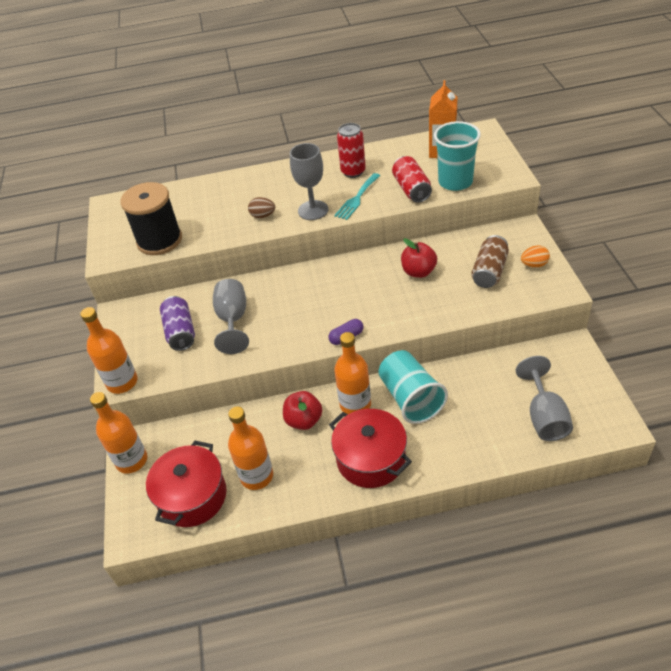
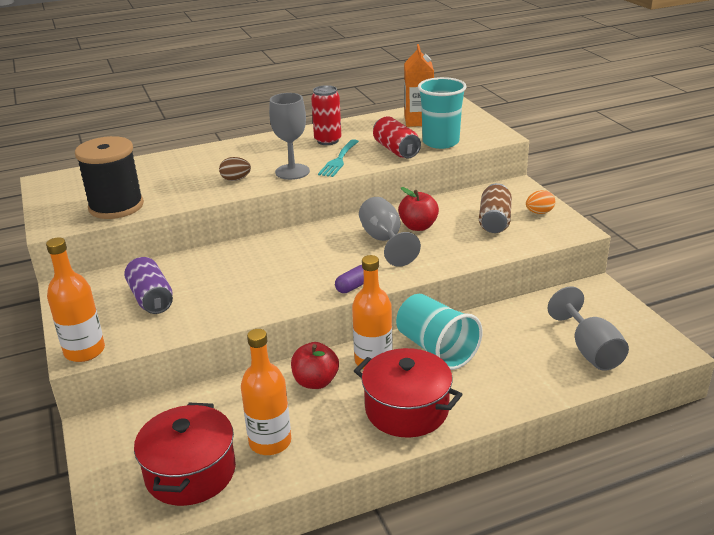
camera: 15 degrees left, 15 degrees down
(131, 460) = (101, 445): orange bottle -> none
(233, 320) = (214, 282): grey goblet -> grey goblet (384, 241)

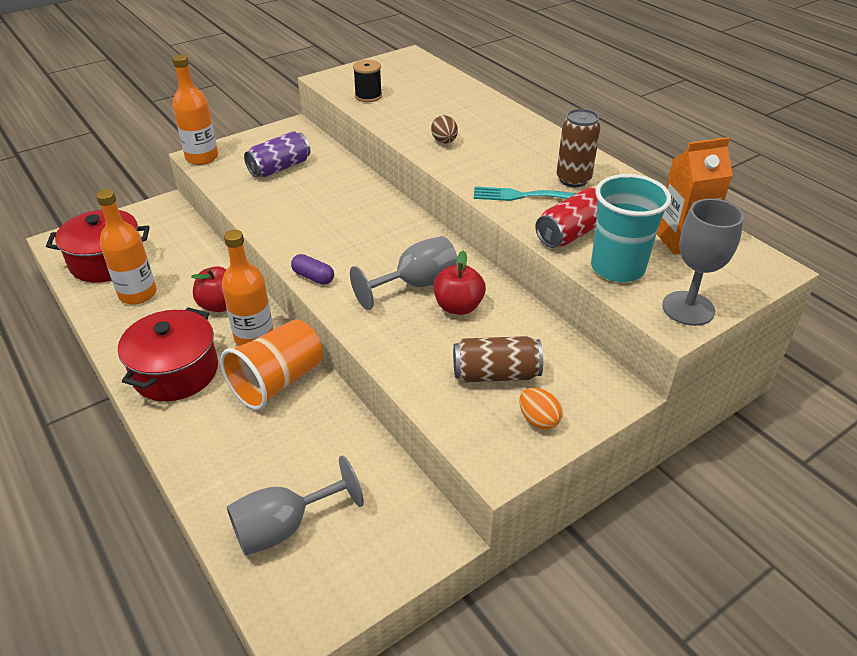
camera: 75 degrees right, 10 degrees up
(116, 206) = (368, 96): black spool -> black spool, size x0.53
(292, 172) = (476, 171): grey goblet -> grey goblet (688, 308)
(327, 141) = (573, 180): red can -> brown can
(436, 349) = (278, 381): turquoise cup -> orange cup

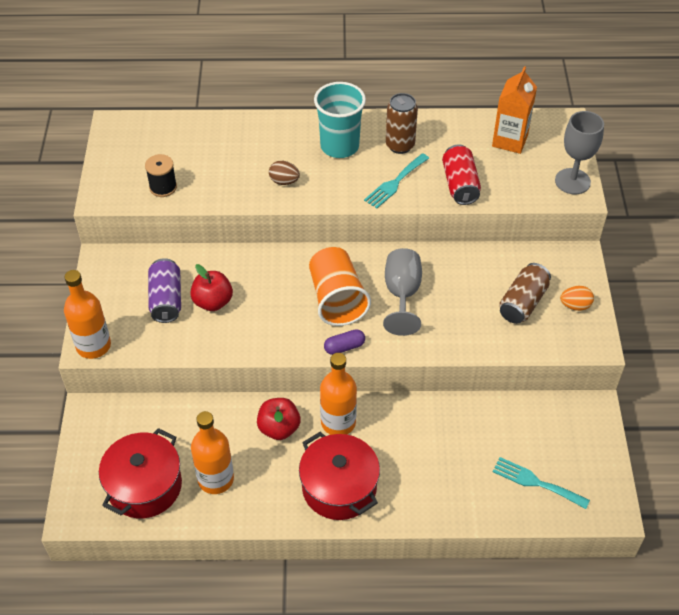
camera: 55 degrees left, 10 degrees up
(278, 381) = (399, 429): orange cup -> orange cup (337, 299)
(284, 527) = (536, 482): grey goblet -> turquoise fork
(458, 307) = (444, 285): red apple -> red apple (213, 302)
(617, 268) = (512, 186): turquoise cup -> turquoise cup (339, 146)

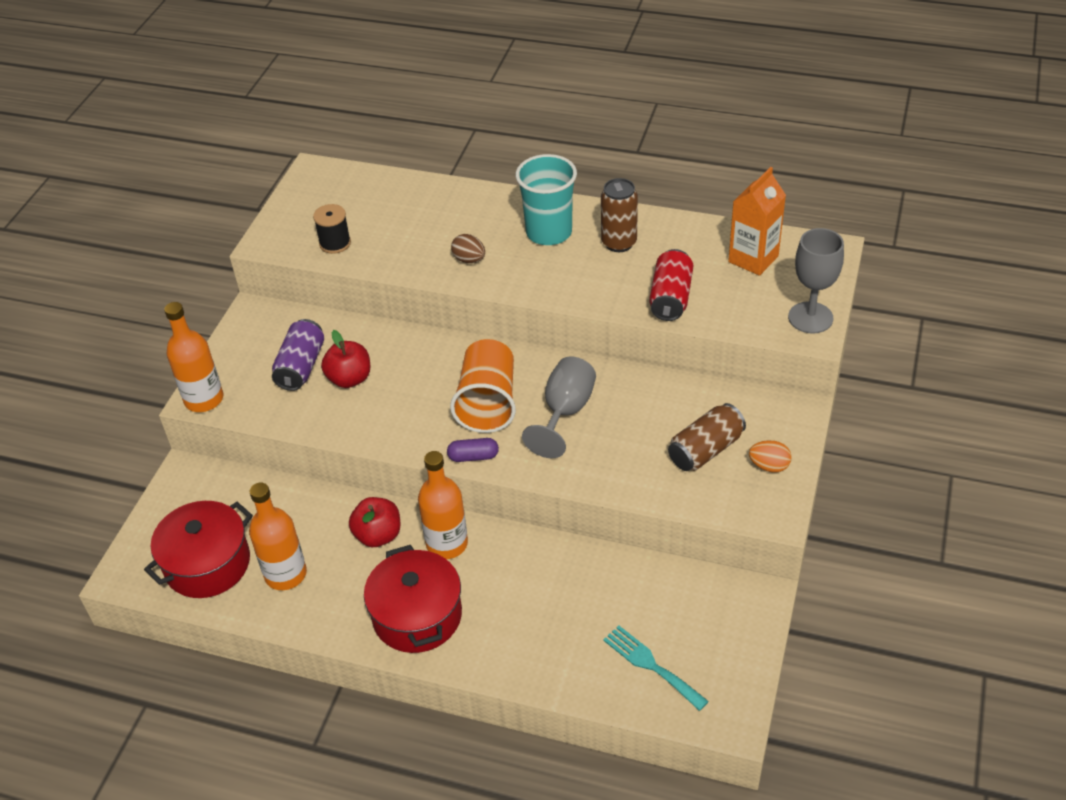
camera: 20 degrees right, 5 degrees down
(395, 183) = (595, 283): turquoise fork -> none

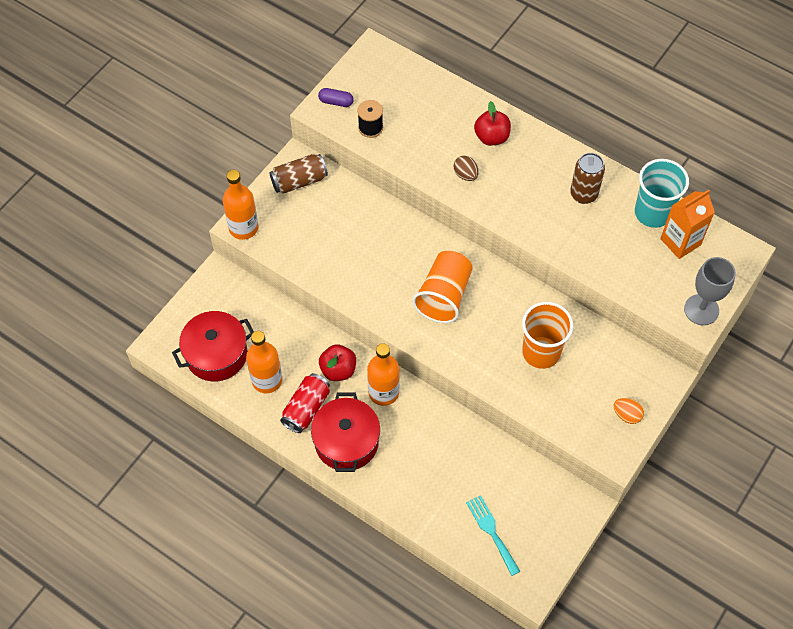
camera: 15 degrees right, 15 degrees up
(301, 367) = (319, 221): purple can -> none
(349, 379) = (351, 243): red apple -> red apple (491, 137)
(473, 456) = (419, 338): purple capsule -> purple capsule (336, 102)
(549, 232) = (534, 167): turquoise cup -> turquoise cup (653, 213)
(565, 412) = (497, 322): grey goblet -> none
(633, 429) = (541, 352): none -> orange cup
(671, 298) = (603, 258): red can -> red can (306, 408)
(705, 450) = (586, 387): brown can -> brown can (299, 181)

